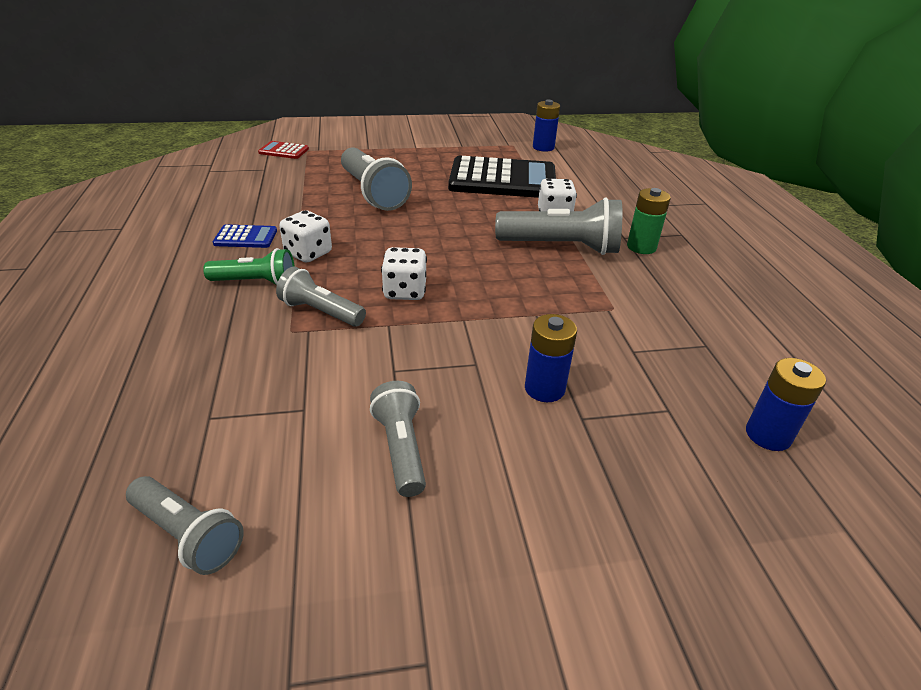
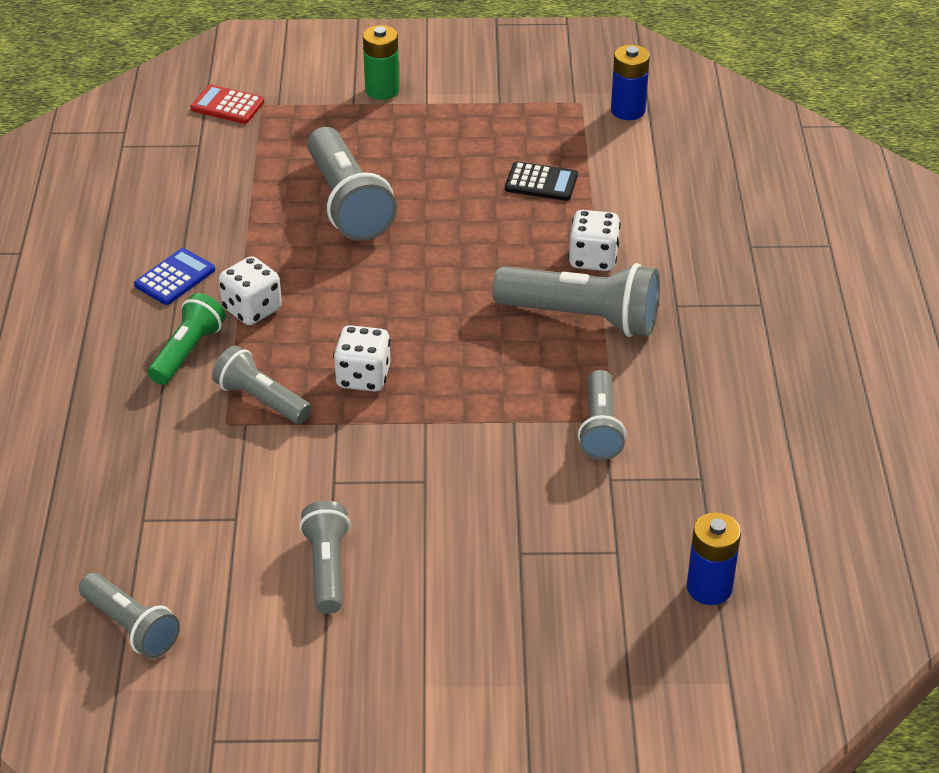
camera: 10 degrees right, 5 degrees up
(246, 237) = (175, 277): blue calculator -> blue calculator turned 60 degrees counterclockwise
(256, 282) = (188, 351): green flashlight -> green flashlight turned 75 degrees counterclockwise
(502, 179) = (541, 182): black calculator -> black calculator, size x0.43
(544, 388) = (491, 516): blue battery -> none
(607, 315) = (600, 428): none -> grey flashlight
(641, 247) = (692, 324): green battery -> green battery (382, 90)

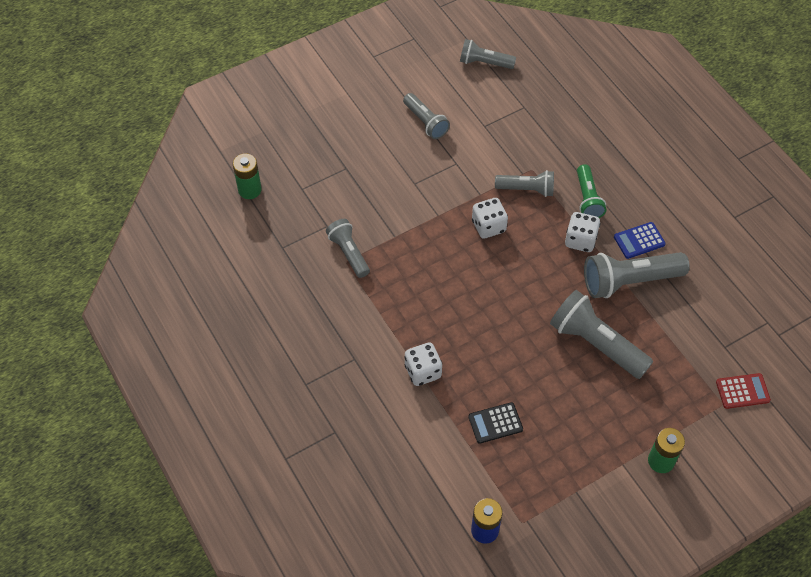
camera: 150 degrees right, 15 degrees up
(175, 277) = (639, 241): blue calculator -> blue calculator turned 60 degrees clockwise
(582, 318) = (401, 322): grey flashlight -> grey flashlight (629, 281)
(709, 588) = (249, 190): blue battery -> green battery

